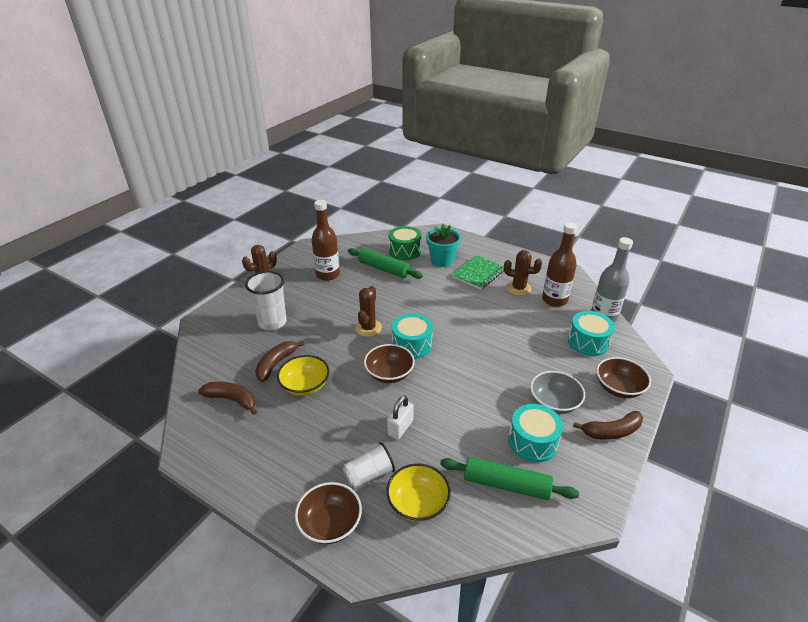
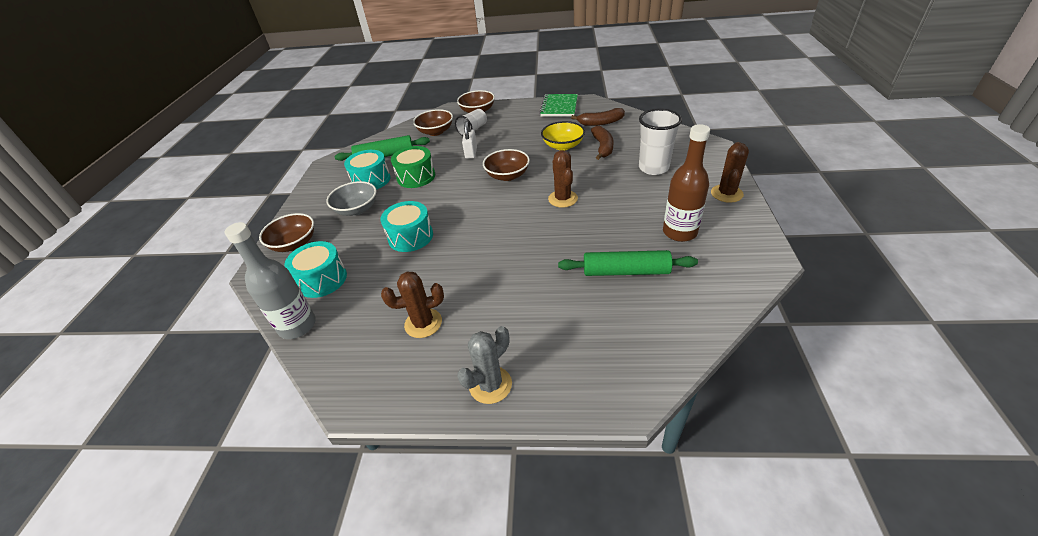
camera: 155 degrees right, 5 degrees up
(404, 251) = (633, 317): green drum -> green drum (416, 177)
(411, 345) = (508, 202): turquoise drum -> turquoise drum (410, 237)
(418, 503) = (435, 132): yellow bowl -> brown bowl
(442, 260) = (563, 325): turquoise flower pot -> none
(478, 273) = (493, 325): green notebook -> green notebook (559, 107)
(494, 254) = (490, 385): none -> grey cactus
(554, 300) = (367, 325): brown bottle -> none
(611, 431) = (307, 208): brown banana -> none

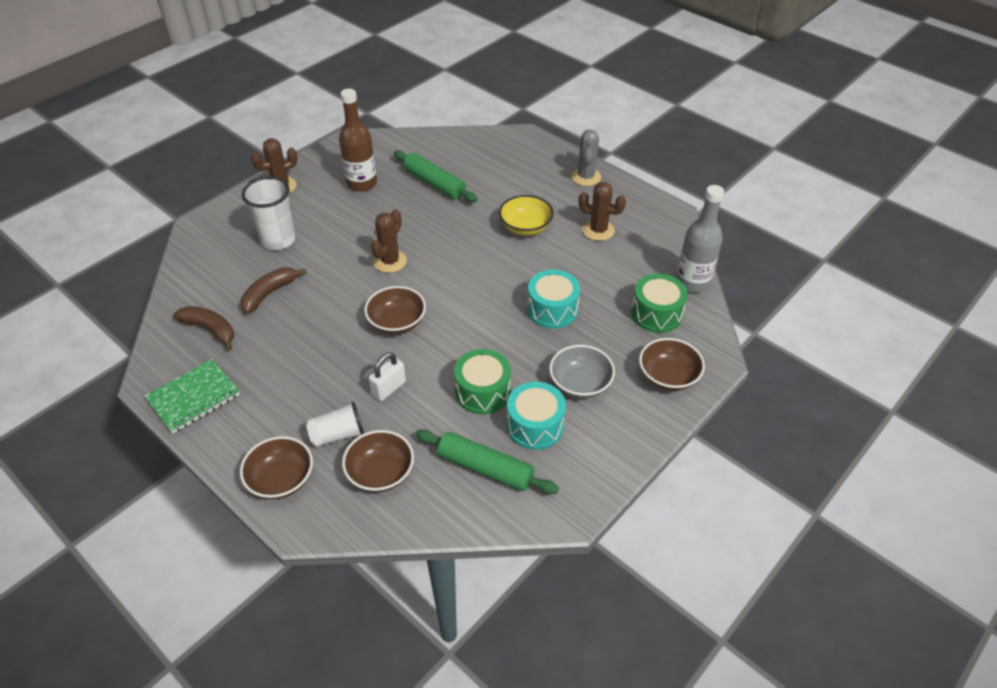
camera: 145 degrees left, 5 degrees up
(322, 279) = (656, 314): turquoise drum -> green drum
(490, 385) = (586, 177): grey cactus -> grey cactus turned 75 degrees counterclockwise
(563, 146) = (295, 324): yellow bowl -> yellow bowl (525, 227)

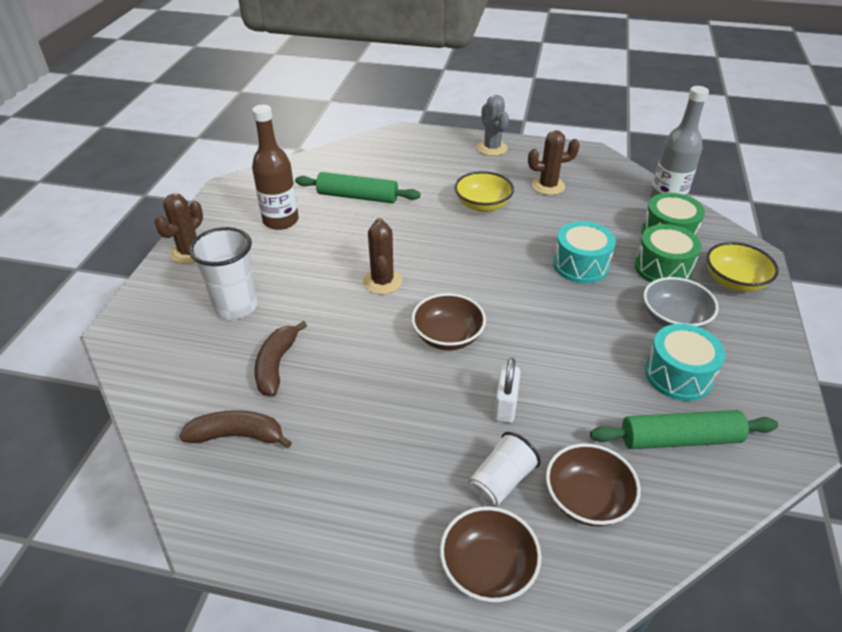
camera: 30 degrees left, 5 degrees down
(193, 397) = (287, 526): green notebook -> none
(482, 392) = (599, 366): green drum -> green drum (662, 268)
(668, 376) = (734, 281): brown bowl -> yellow bowl

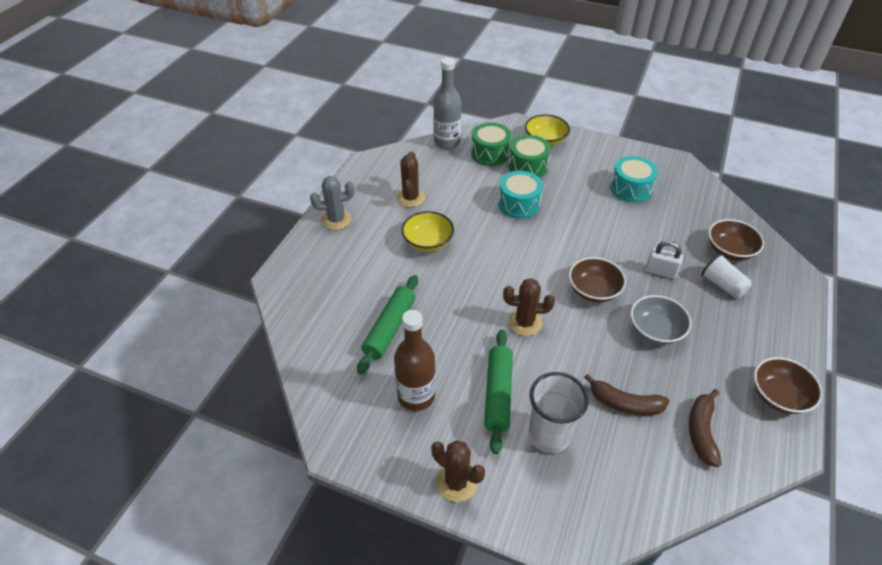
camera: 80 degrees left, 5 degrees up
(488, 568) = (783, 302): brown bowl -> brown bowl (778, 396)
(674, 319) = (580, 176): grey bowl -> grey bowl (655, 330)
(679, 439) = (681, 202): green rolling pin -> green rolling pin (498, 394)

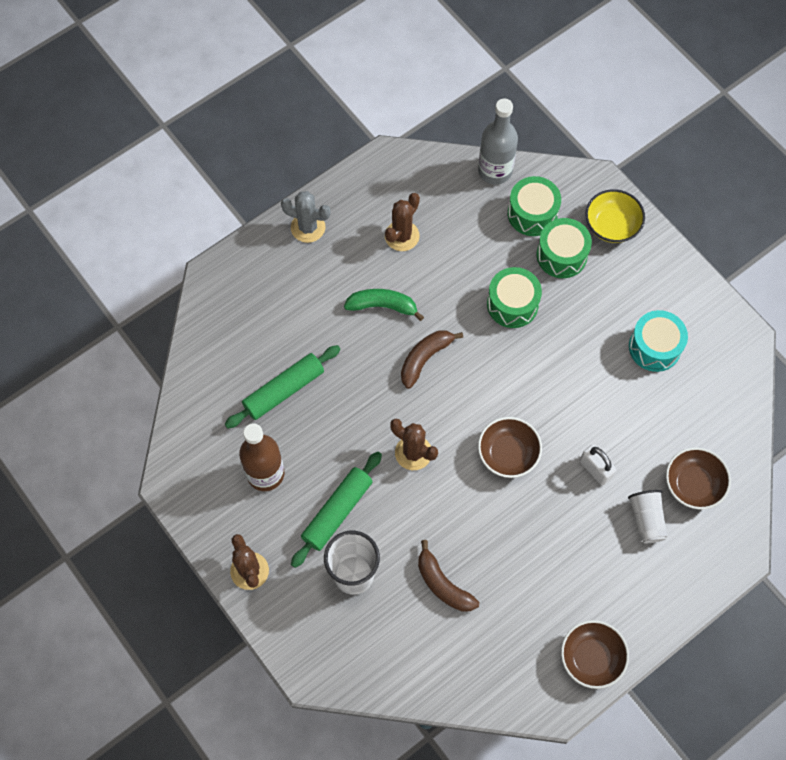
camera: 30 degrees right, 20 degrees up
(428, 242) = (382, 306): yellow bowl -> green banana
(519, 204) = (512, 304): turquoise drum -> green drum
(655, 330) = (532, 530): grey bowl -> none
(701, 431) = (489, 647): brown banana -> brown banana (425, 358)

